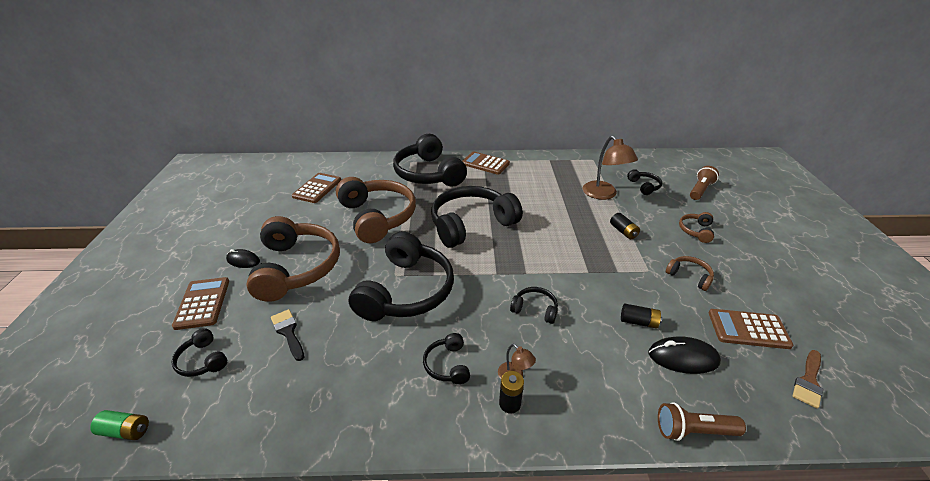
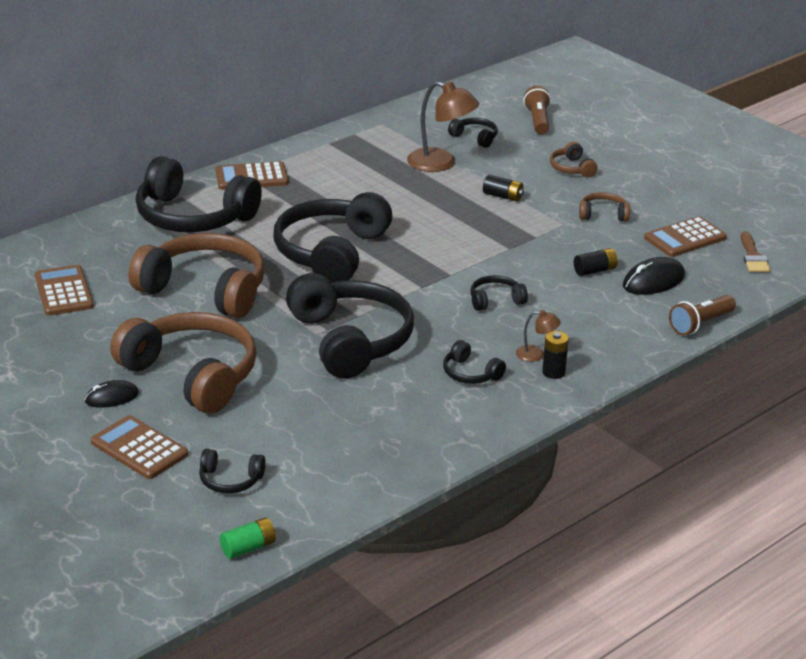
camera: 40 degrees left, 5 degrees down
(288, 332) = (281, 423): black brush -> none

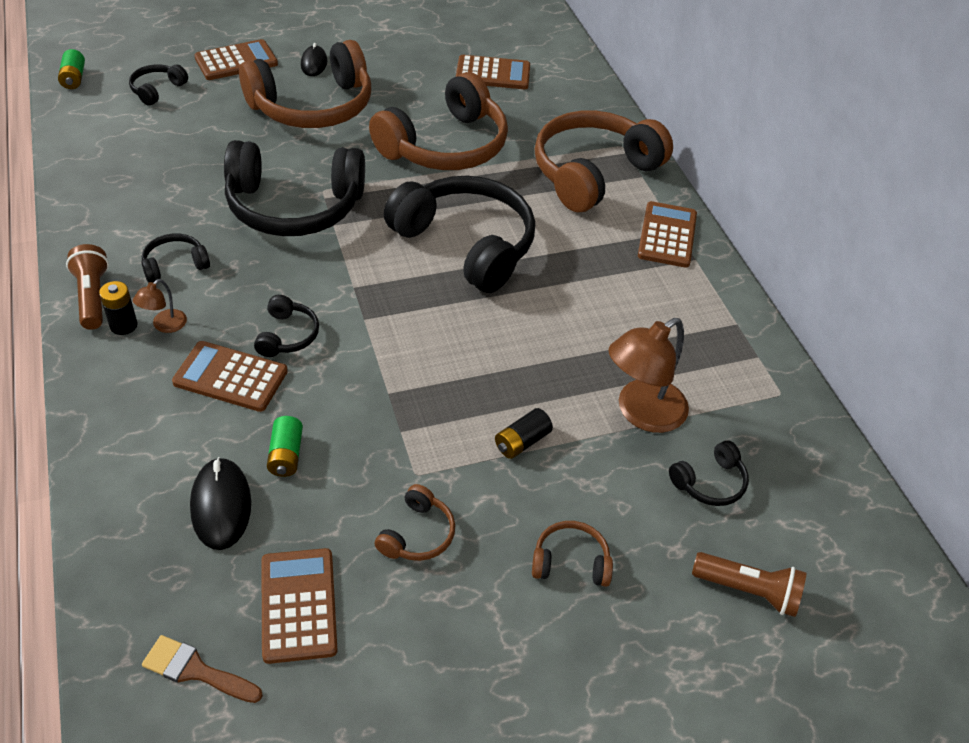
camera: 110 degrees right, 15 degrees up
(193, 217) = (593, 173): black headphones -> brown headphones
(555, 310) = (230, 377): none -> brown calculator
(595, 270) = (286, 455): black battery -> green battery
(700, 324) = (96, 505): brown flashlight -> brown flashlight (92, 297)

